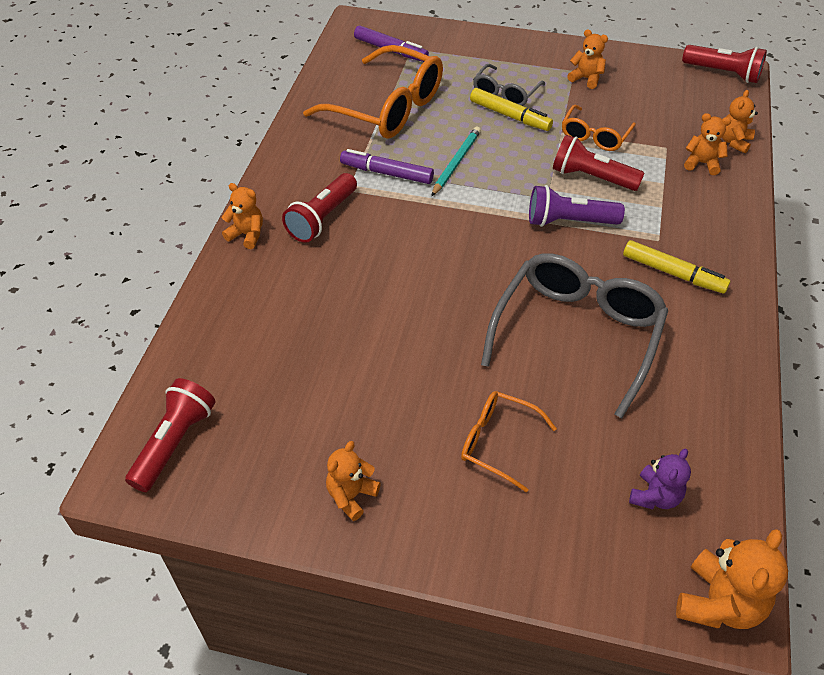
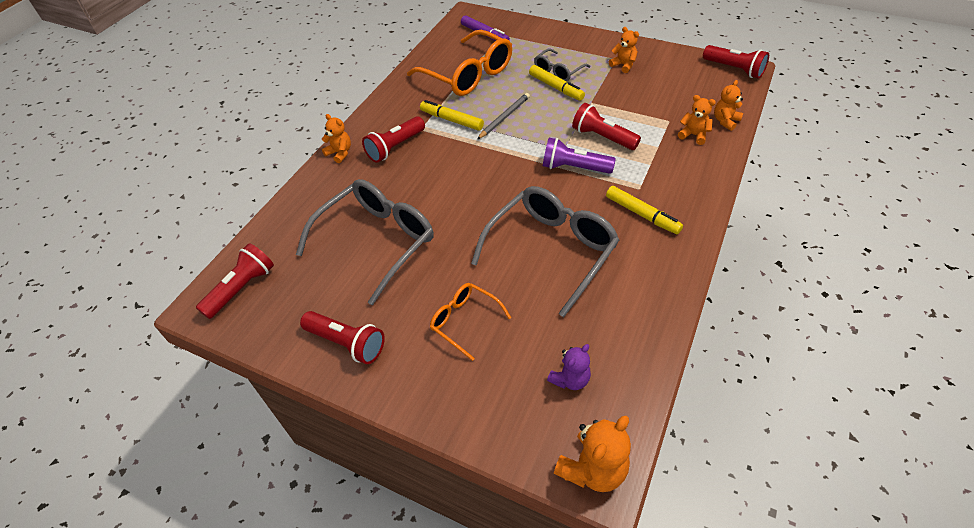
camera: 15 degrees right, 0 degrees up
(343, 353) = (376, 242): none -> grey glasses
(351, 495) = (347, 343): orange teddy bear -> red flashlight
(387, 173) = (451, 120): purple marker -> yellow marker
(456, 163) = (504, 117): turquoise pencil -> grey pencil
(595, 136) = (615, 107): orange glasses -> none

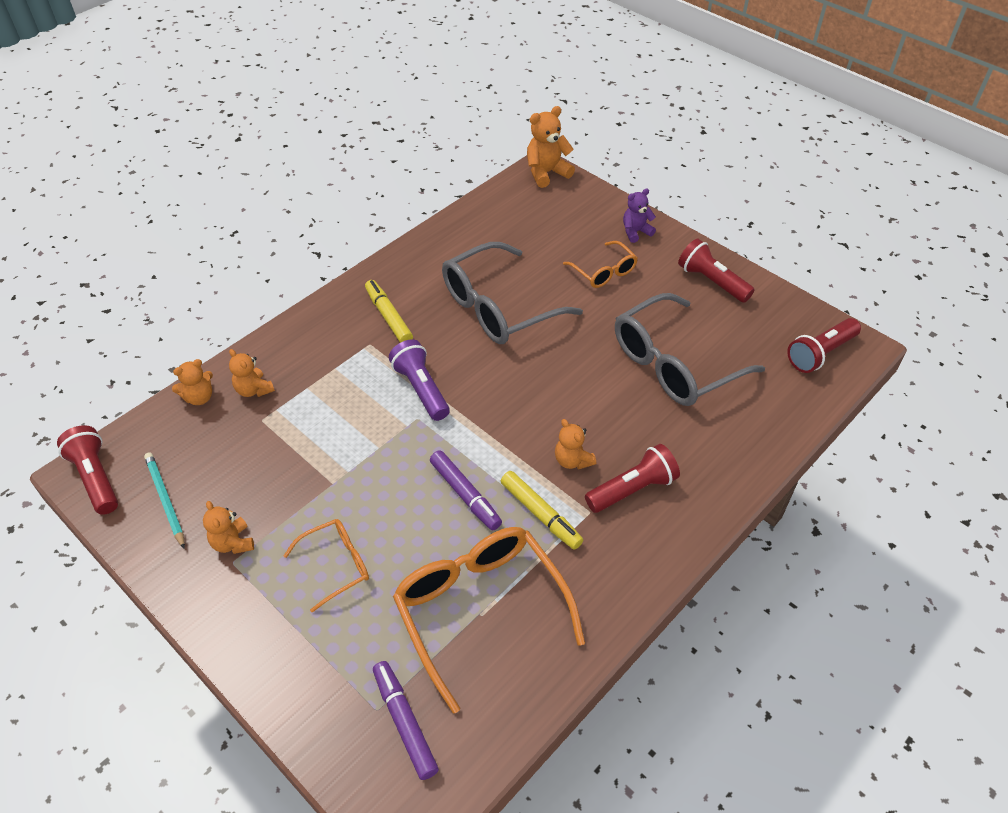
camera: 165 degrees left, 0 degrees up
(340, 153) = (712, 503): orange teddy bear -> orange teddy bear (572, 460)
(504, 117) = (465, 495): grey pencil -> purple marker
(556, 87) = (362, 529): yellow marker -> none
(558, 71) = (336, 565): grey glasses -> orange glasses
(570, 379) = (535, 216): purple teddy bear -> purple teddy bear (636, 232)
(574, 168) = (421, 389): purple flashlight -> purple flashlight turned 150 degrees counterclockwise
(602, 137) = (359, 420): red flashlight -> none
(682, 71) = (165, 500): none -> turquoise pencil

